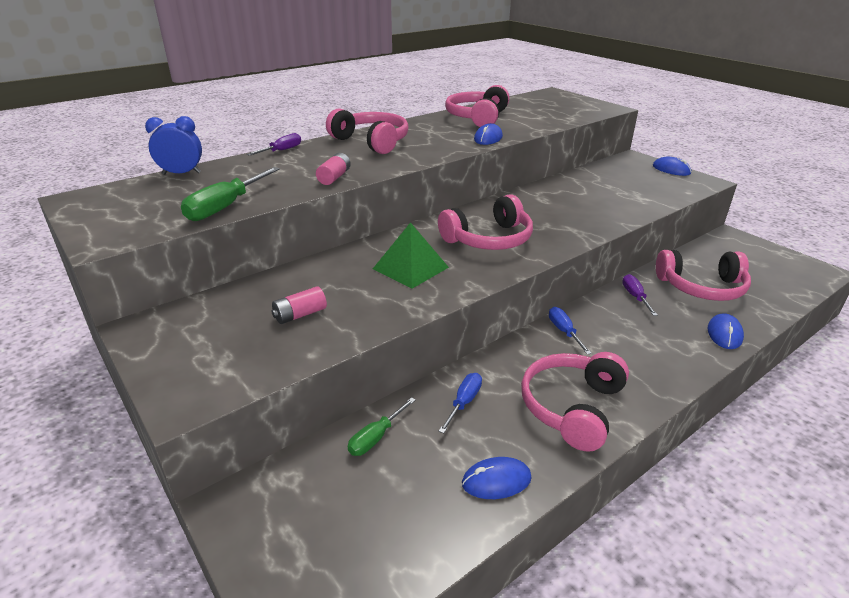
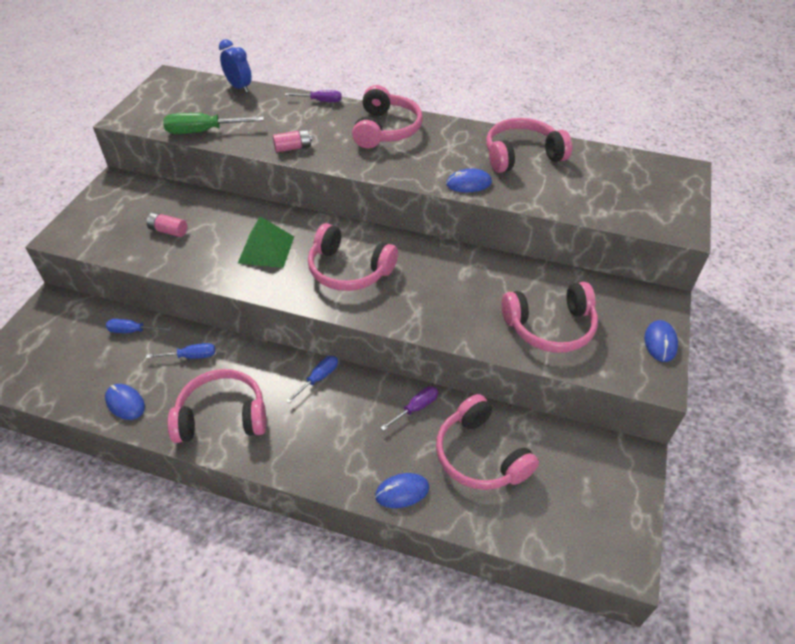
camera: 55 degrees right, 15 degrees up
(376, 437) = (133, 331): green screwdriver -> blue screwdriver
(630, 192) = (550, 327): none -> pink headphones

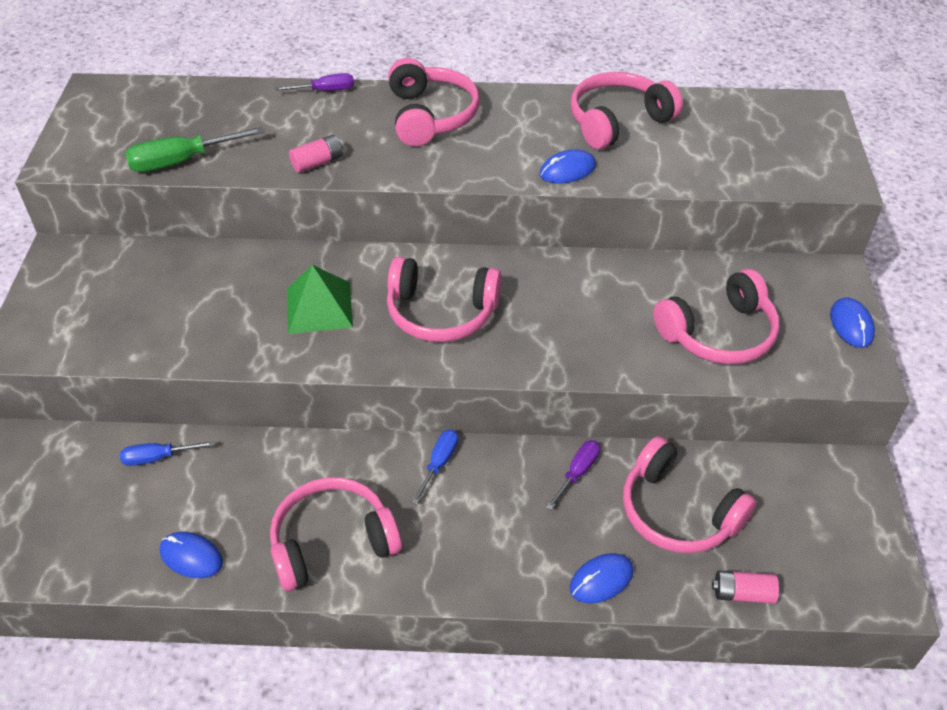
camera: 15 degrees left, 0 degrees up
(168, 231) = (171, 309): pink battery -> pink battery (742, 593)
(191, 356) = (255, 474): blue screwdriver -> none
(239, 87) = (202, 89): blue clock -> none

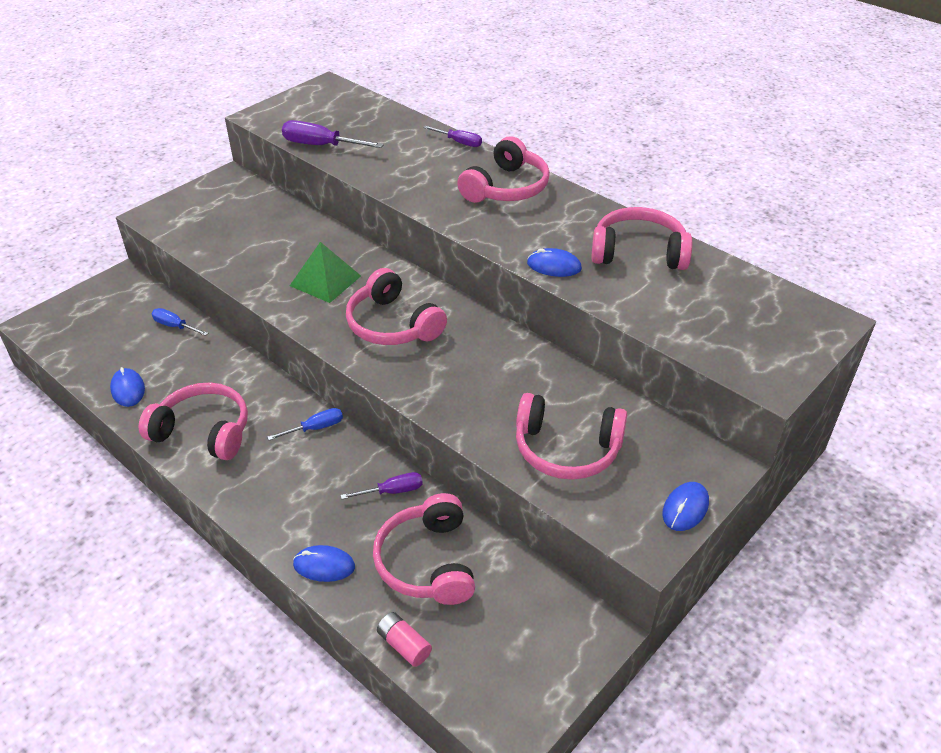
camera: 40 degrees right, 5 degrees down
(182, 161) = (321, 146): green screwdriver -> purple screwdriver
(317, 162) = (396, 183): pink battery -> none

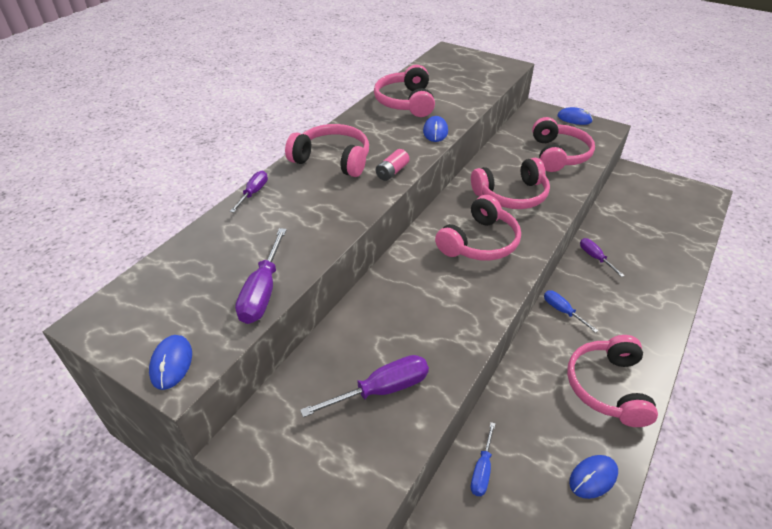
camera: 100 degrees left, 0 degrees up
(238, 237) = (381, 390): none -> purple screwdriver
(324, 565) = (674, 278): blue mouse -> blue mouse (171, 363)
(325, 280) = (436, 296): green pyramid -> none
(404, 645) = (696, 235): pink battery -> pink battery (392, 172)
(427, 562) = (637, 234): pink headphones -> pink headphones (511, 195)

